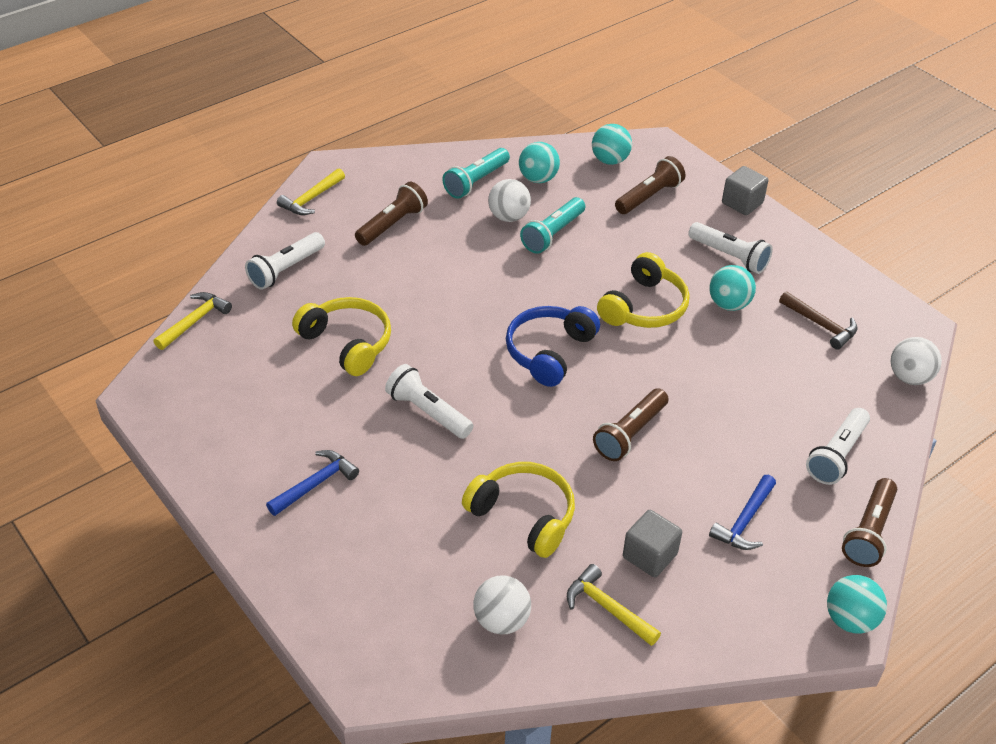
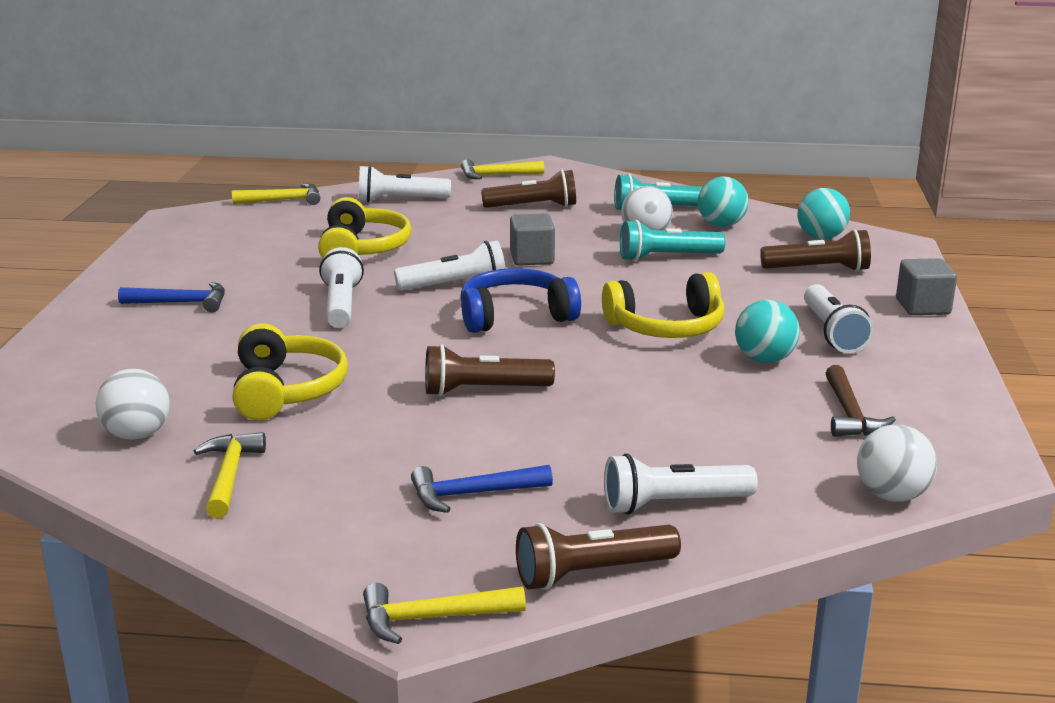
camera: 45 degrees right, 20 degrees down
(469, 344) = (455, 285): none -> white flashlight
(650, 555) = (335, 466): grey cube -> grey cube (532, 258)
(850, 619) = (432, 618): turquoise ball -> yellow hammer

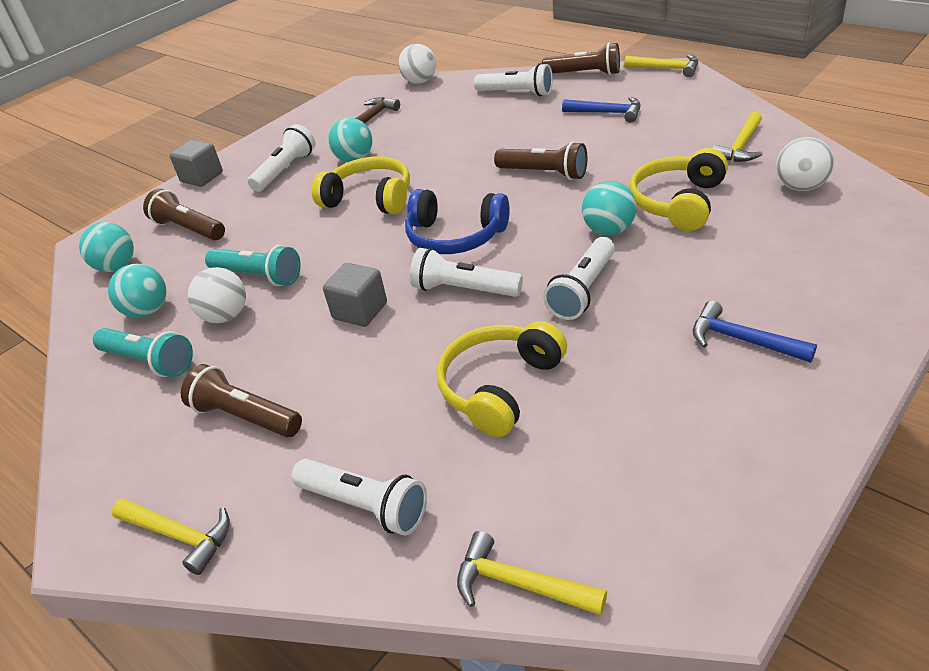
camera: 140 degrees left, 15 degrees up
(351, 350) = (609, 230): none -> turquoise ball

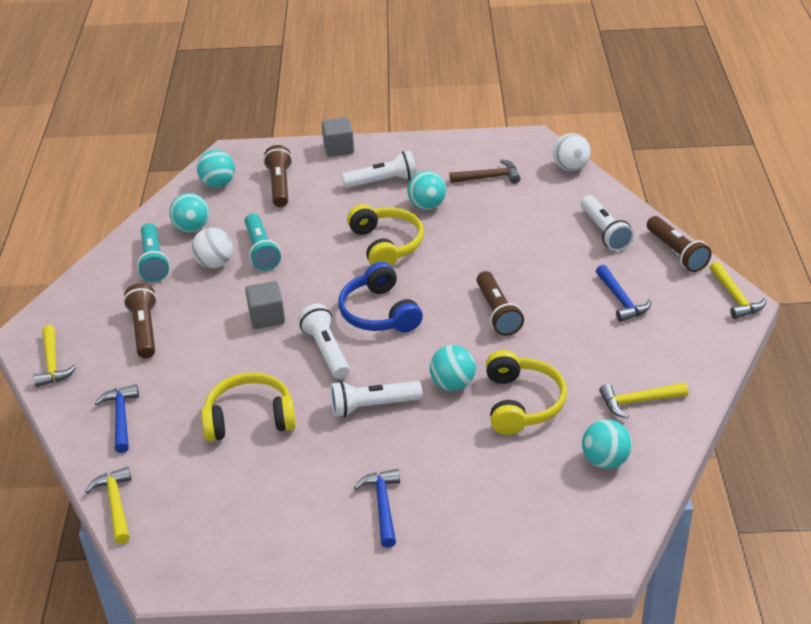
camera: 45 degrees right, 0 degrees up
(365, 506) = (121, 417): white flashlight -> blue hammer
(678, 202) = (521, 403): yellow headphones -> yellow headphones turned 105 degrees clockwise
(800, 187) = (605, 460): white ball -> turquoise ball

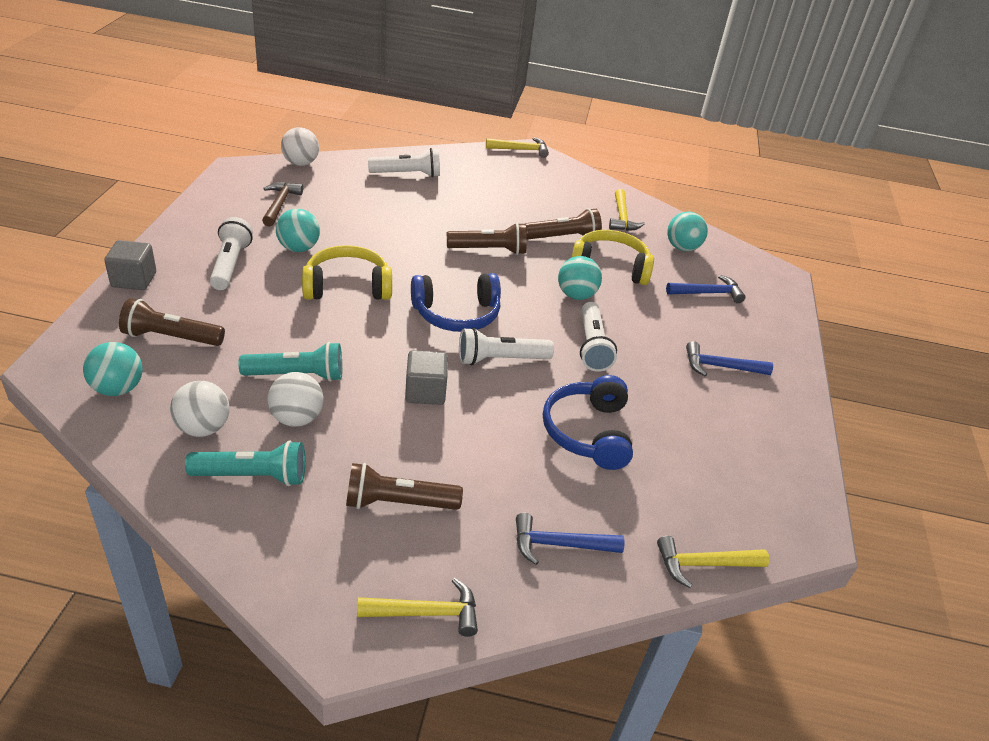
camera: 85 degrees left, 0 degrees up
(192, 228) = (203, 428): turquoise ball -> white ball
(250, 418) = (588, 432): yellow headphones -> blue headphones
(621, 300) = (501, 192): blue hammer -> blue hammer (708, 293)
(676, 253) = (455, 154): brown flashlight -> brown flashlight (563, 237)

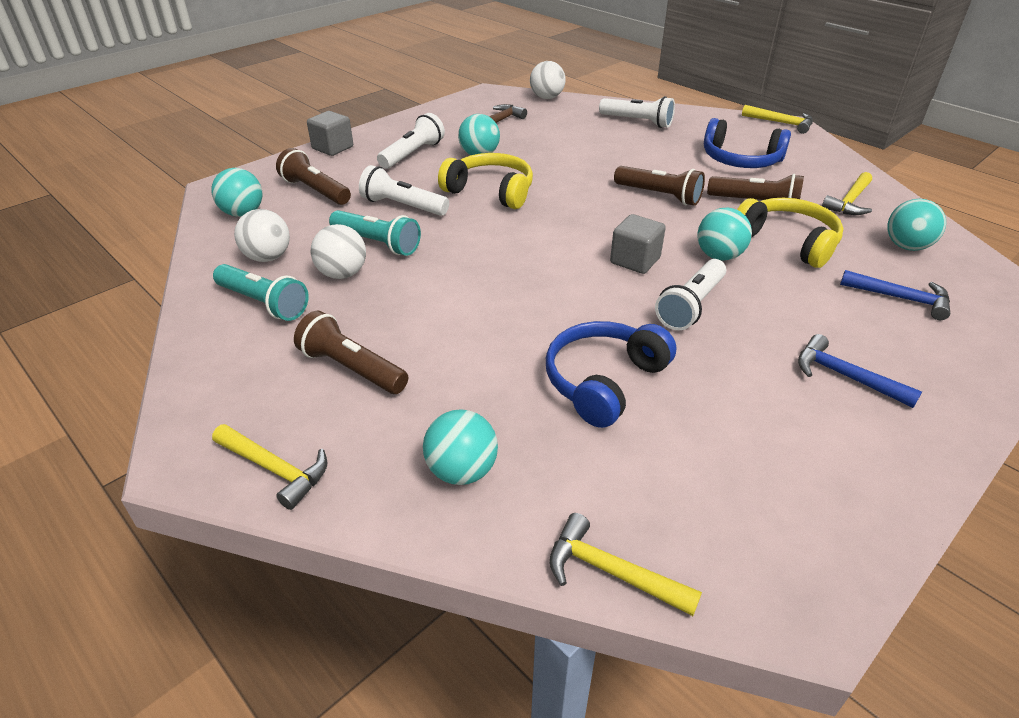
camera: 40 degrees right, 0 degrees up
(425, 392) = (472, 290): grey cube -> grey cube (635, 260)
(456, 314) = (570, 238): blue headphones -> blue headphones (740, 160)
(500, 359) = (575, 287): white flashlight -> white flashlight (403, 206)
(559, 545) = (462, 471): blue hammer -> turquoise ball

